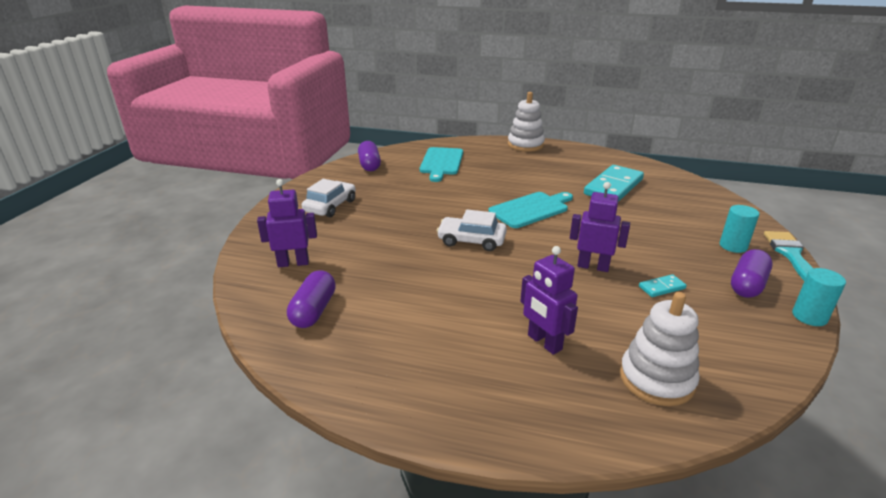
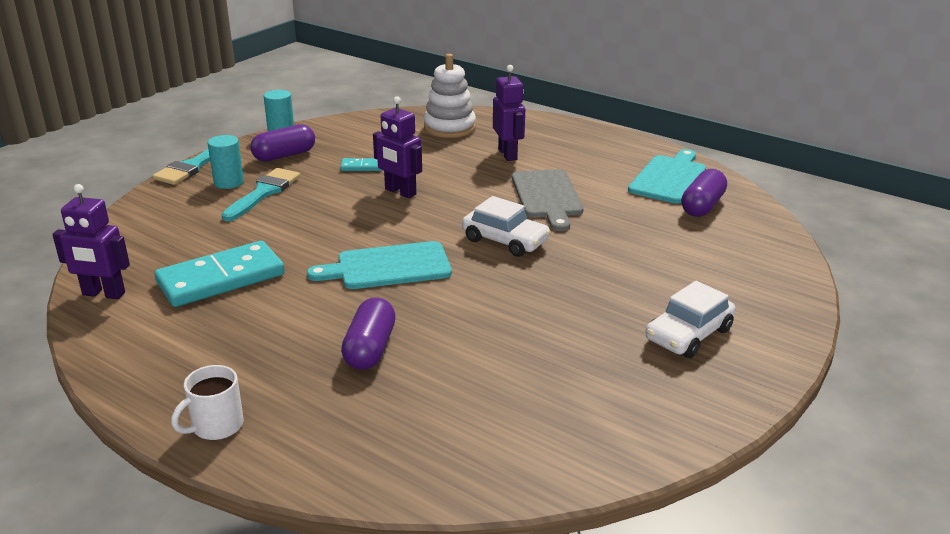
camera: 160 degrees left, 0 degrees up
(293, 263) = (732, 255): purple robot -> purple robot (103, 294)
(369, 165) = (602, 434): purple capsule -> purple capsule (370, 349)
(441, 162) = (446, 406): turquoise cutting board -> turquoise cutting board (669, 178)
(465, 290) = (547, 196): none -> grey cutting board
(525, 145) = (216, 426): white stacking toy -> white mug
(691, 243) = (263, 193): none -> turquoise brush

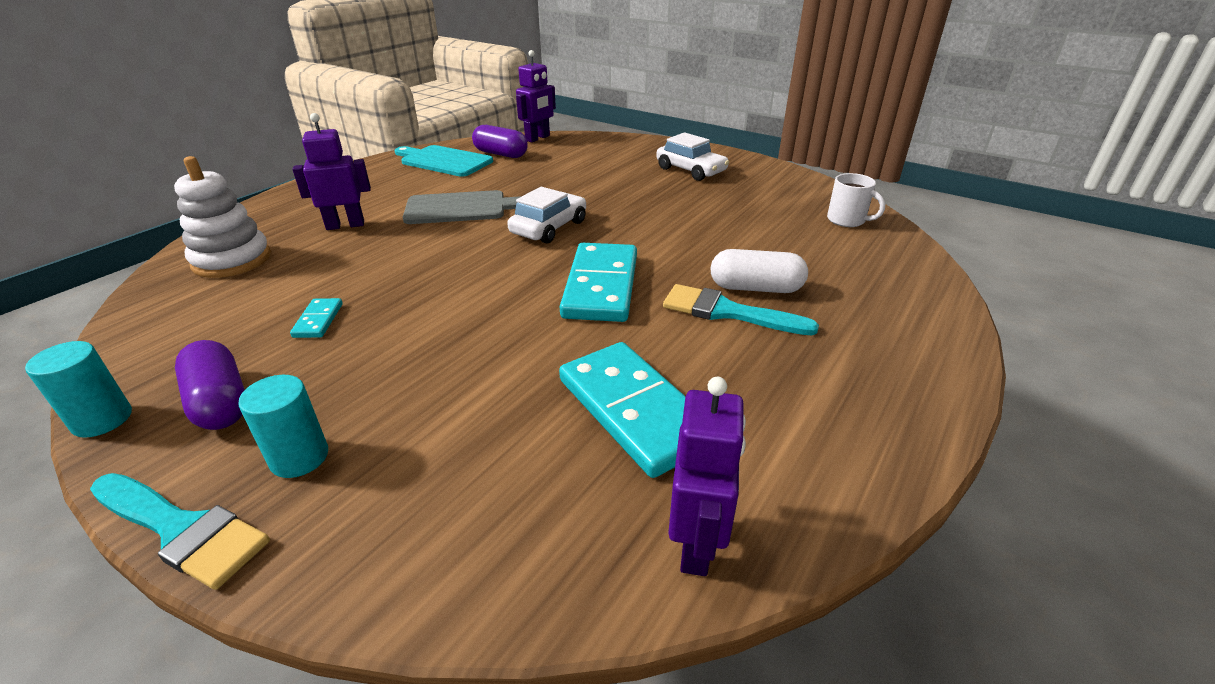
camera: 90 degrees left, 5 degrees up
(216, 426) = (923, 365): white mug -> white mug (847, 220)
(263, 193) = (364, 407): turquoise brush -> turquoise brush (727, 312)
(370, 349) = (755, 288): purple capsule -> white capsule
(388, 267) = (600, 286): turquoise cutting board -> turquoise domino
(400, 192) = (415, 287): purple robot -> purple robot (538, 138)

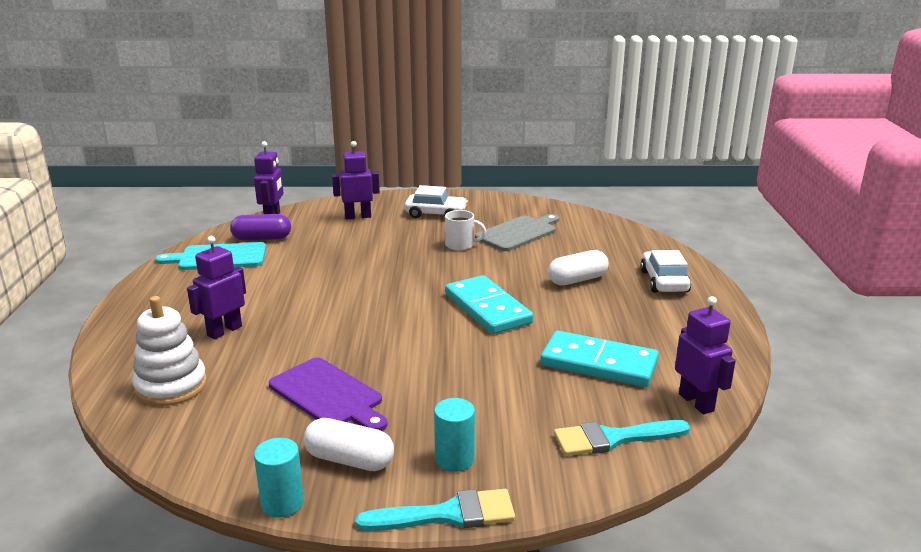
camera: 35 degrees left, 10 degrees down
(220, 402) = (349, 460): purple capsule -> white capsule
(318, 320) = (328, 395): turquoise domino -> purple cutting board
(460, 208) = (302, 289): grey cutting board -> grey cutting board (518, 233)
(549, 227) = (395, 283): white car -> white car (663, 281)
(611, 155) = (358, 216): none -> purple robot
(727, 312) = (579, 298): turquoise brush -> turquoise brush (613, 438)
(847, 220) = (578, 223): white mug -> white mug (461, 245)

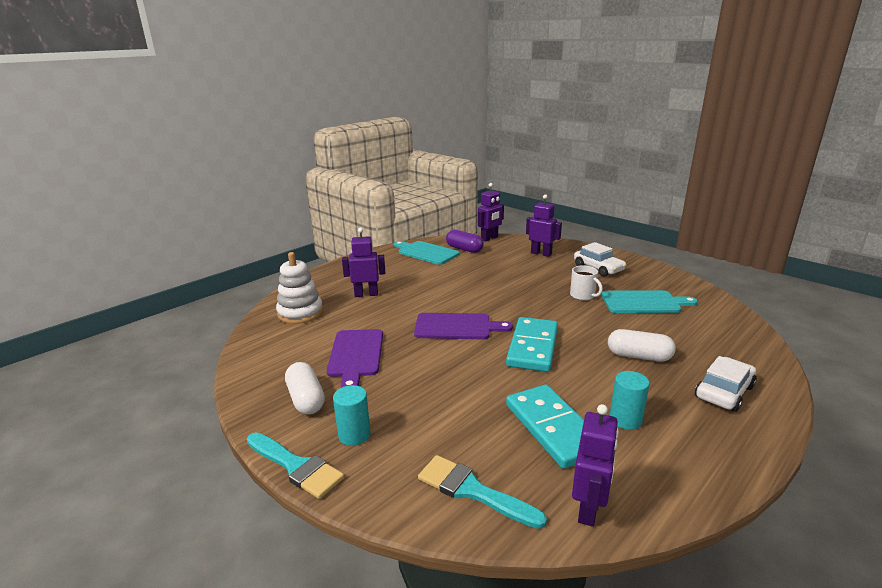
camera: 45 degrees right, 0 degrees up
(282, 503) = (244, 403): turquoise cylinder -> turquoise cylinder (625, 419)
(388, 321) = (456, 327): none -> purple cutting board
(518, 233) = (643, 302): grey cutting board -> turquoise cutting board

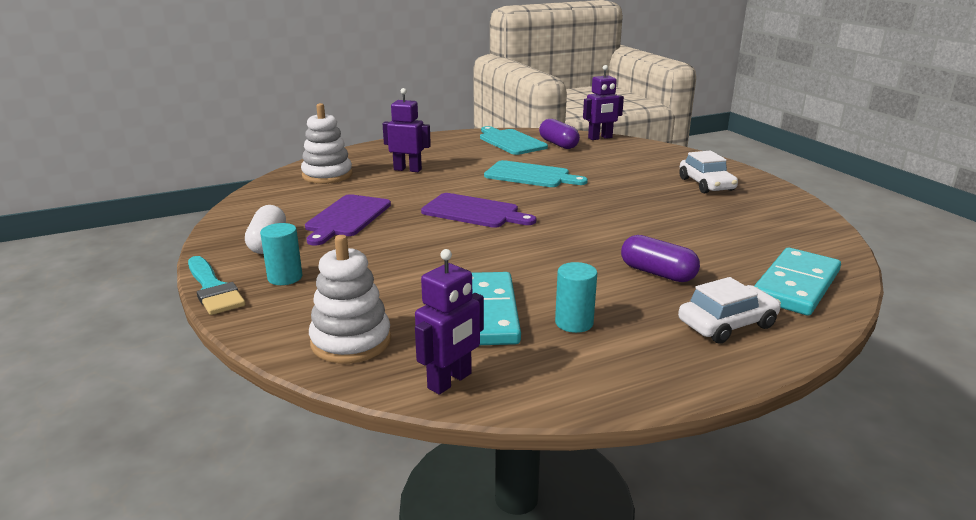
camera: 20 degrees right, 0 degrees up
(472, 491) = (351, 341): turquoise brush -> white stacking toy
(532, 347) = (539, 243): turquoise domino -> turquoise domino (795, 285)
(541, 253) = (648, 160): purple robot -> none
(583, 296) = (654, 207): white mug -> none
(639, 356) = (657, 273): white capsule -> purple capsule
(643, 302) = (726, 225): turquoise cutting board -> turquoise cutting board (530, 175)

